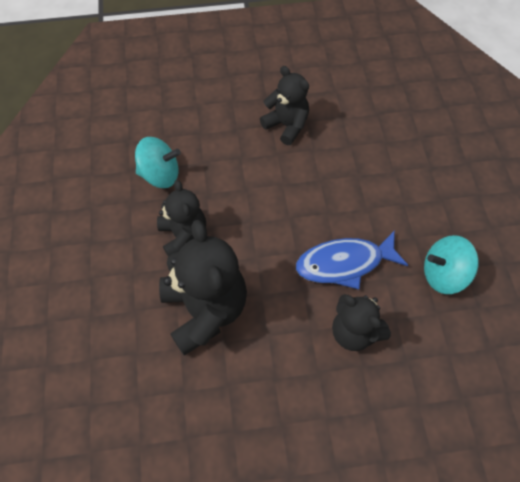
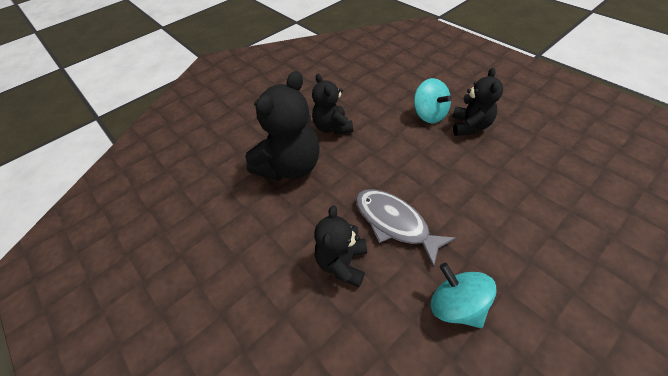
camera: 60 degrees right, 10 degrees down
(160, 175) = (363, 94): turquoise spinning top -> turquoise spinning top (429, 114)
(183, 235) = (332, 127): black teddy bear -> black teddy bear turned 120 degrees clockwise
(345, 263) = (395, 223): blue fish -> grey fish

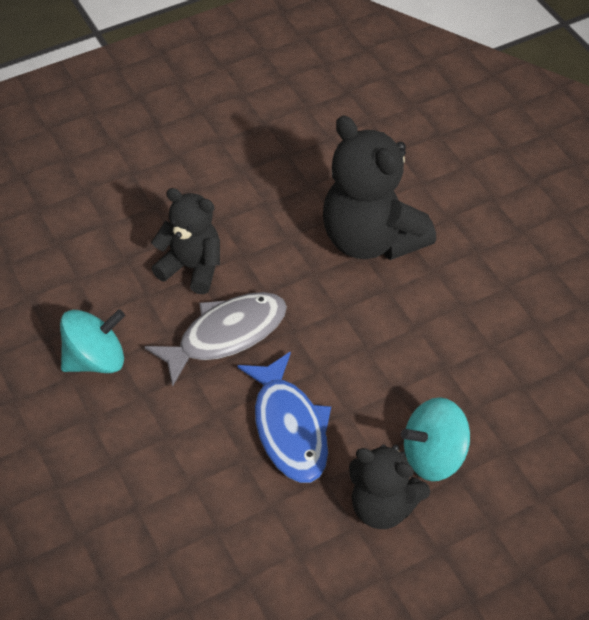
camera: 100 degrees right, 0 degrees up
(332, 127) = (443, 306): black teddy bear -> none
(446, 173) = (289, 428): none -> blue fish

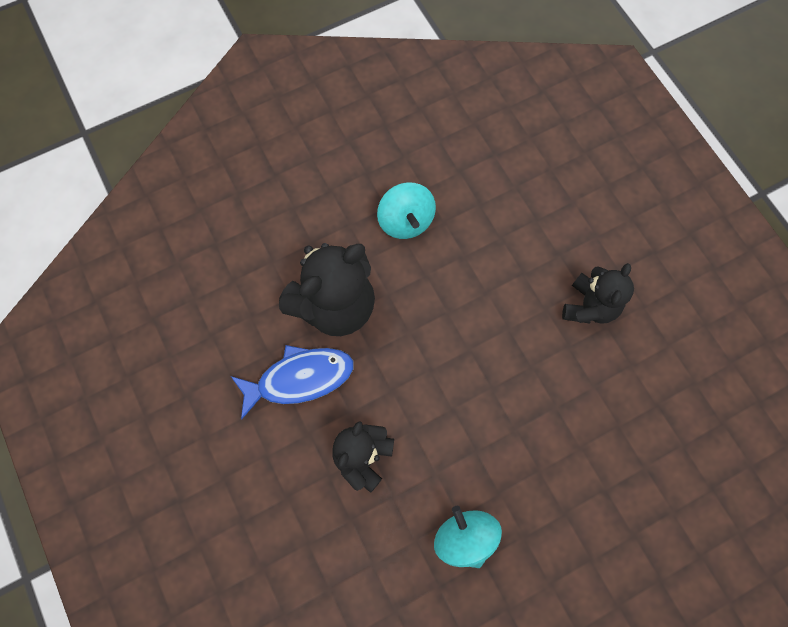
camera: 90 degrees left, 20 degrees up
(226, 335) = (437, 425): grey fish -> none
(289, 428) = (525, 373): blue fish -> blue fish (299, 379)
(434, 456) = (544, 269): turquoise spinning top -> turquoise spinning top (406, 221)

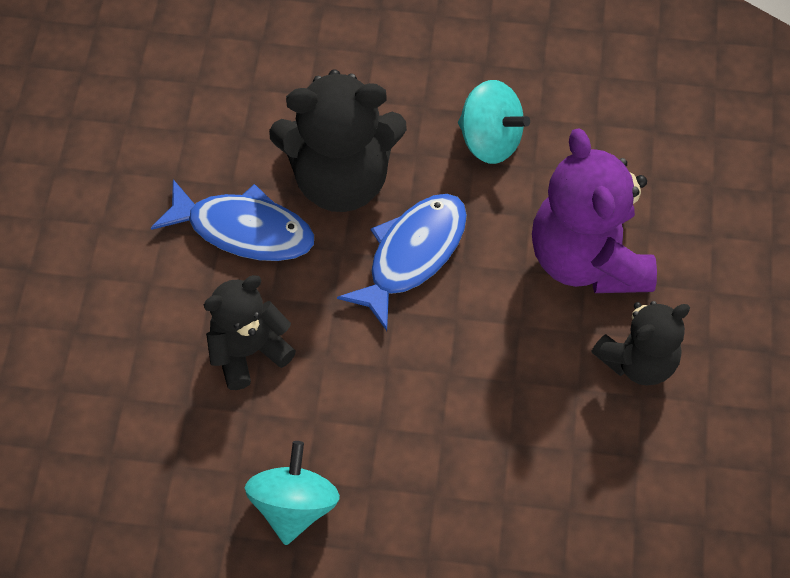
camera: 35 degrees right, 10 degrees down
(406, 221) = (490, 140): turquoise spinning top -> turquoise spinning top turned 75 degrees counterclockwise
(414, 326) = (412, 255): none -> blue fish
(516, 261) = (587, 259): none -> purple teddy bear

